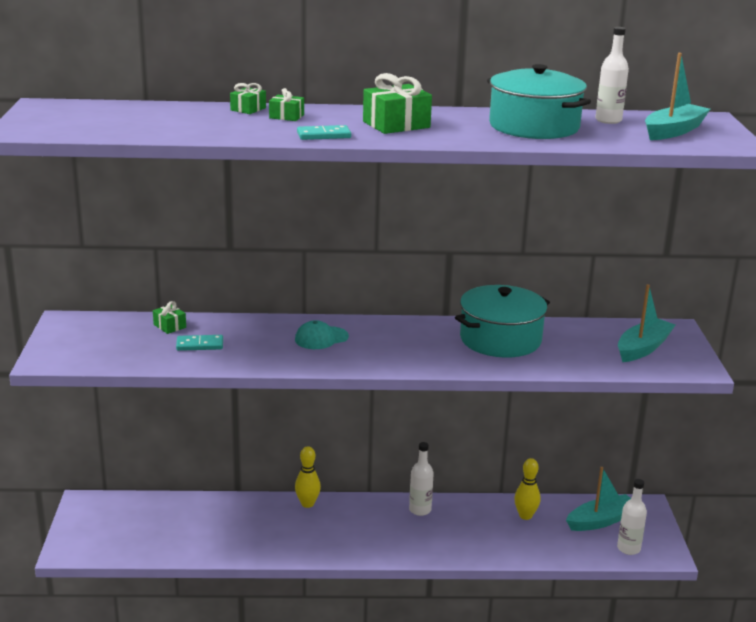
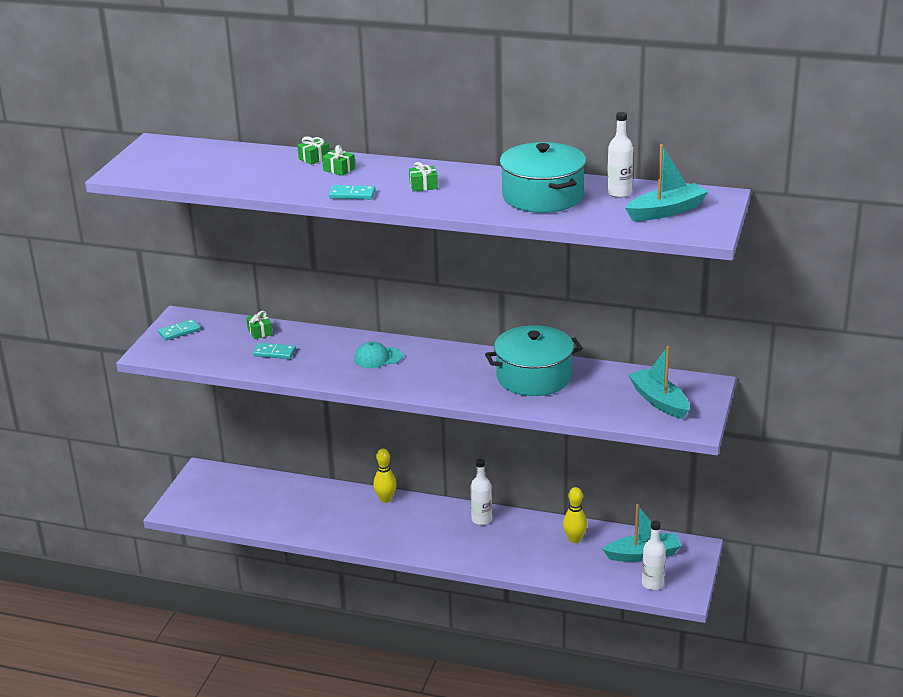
camera: 20 degrees right, 5 degrees up
(72, 335) = (179, 331): none -> turquoise domino
(396, 125) = (423, 186): green gift -> green gift, size x0.55
(643, 348) = (659, 401): turquoise boat -> turquoise boat turned 90 degrees counterclockwise

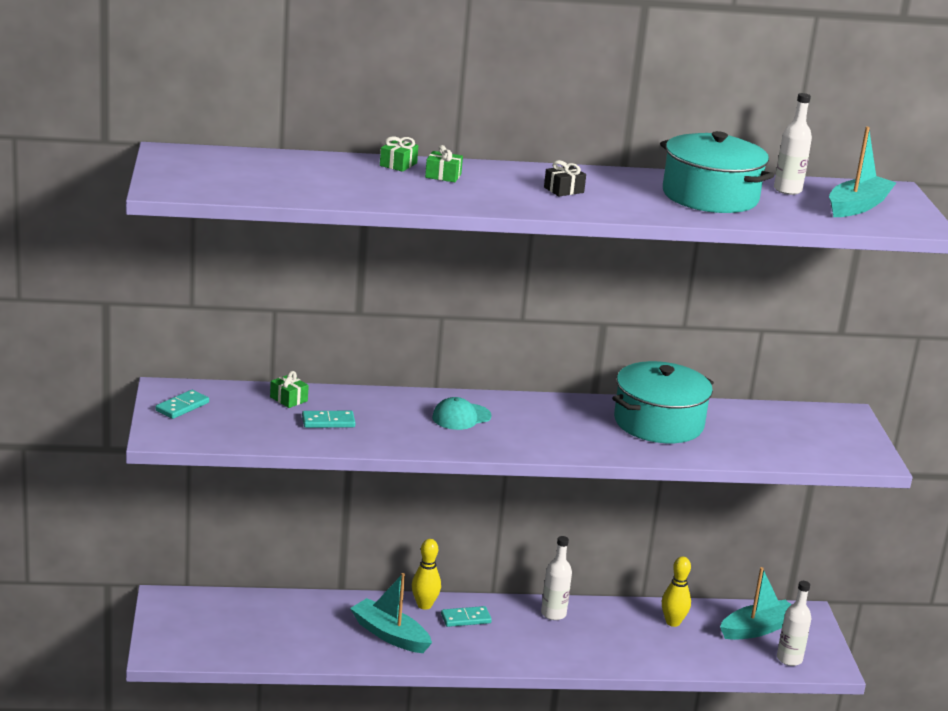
camera: 25 degrees left, 5 degrees down
(352, 194) = (490, 202): turquoise domino -> turquoise domino (465, 618)
(423, 186) = (563, 190): green gift -> black gift
(659, 401) = (814, 436): turquoise boat -> turquoise boat (390, 635)

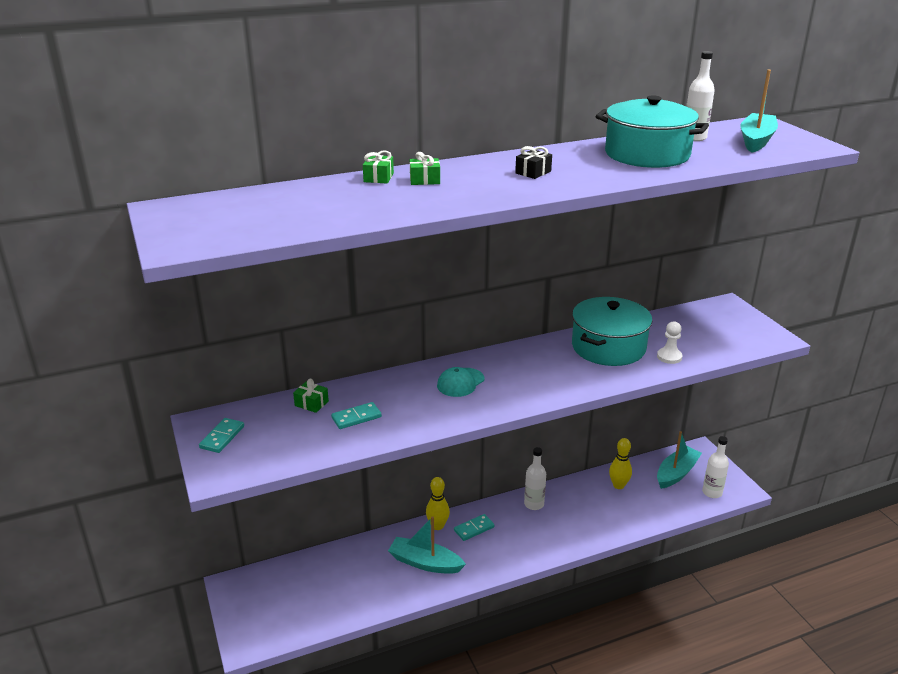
camera: 15 degrees left, 5 degrees up
(723, 448) = (669, 357): none -> white pawn

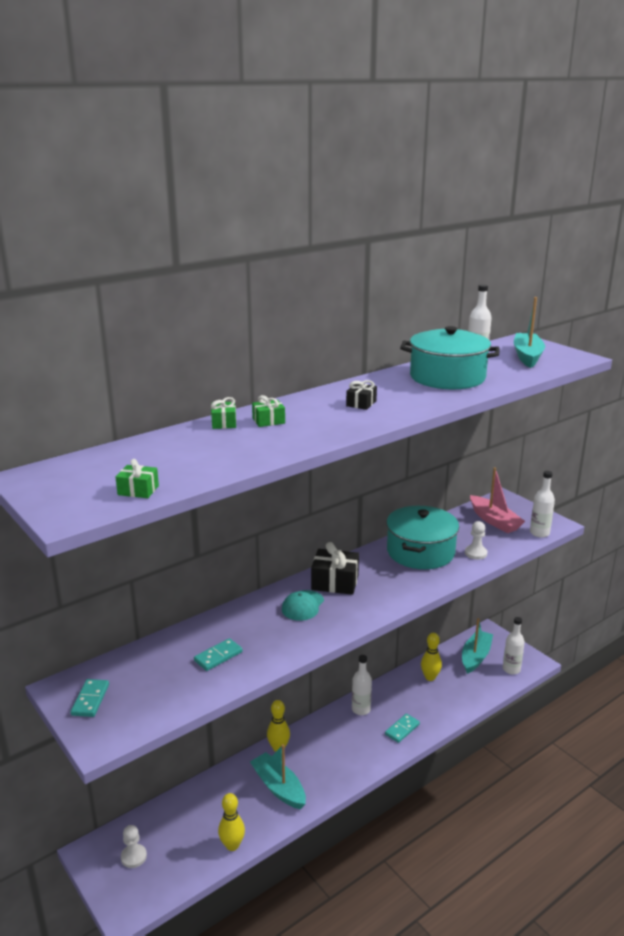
camera: 15 degrees left, 5 degrees down
(268, 598) = (133, 857): none -> white pawn
(311, 403) = (168, 649): green gift -> green gift (138, 490)
(362, 607) = (232, 845): none -> yellow bowling pin
(425, 563) = (278, 787): turquoise boat -> turquoise boat turned 45 degrees clockwise
(474, 529) = (313, 744): turquoise domino -> turquoise domino (402, 729)
(503, 365) = (335, 582): none -> black gift
(706, 326) = (494, 521): none -> pink boat
(752, 346) = (539, 533): none -> white bottle

